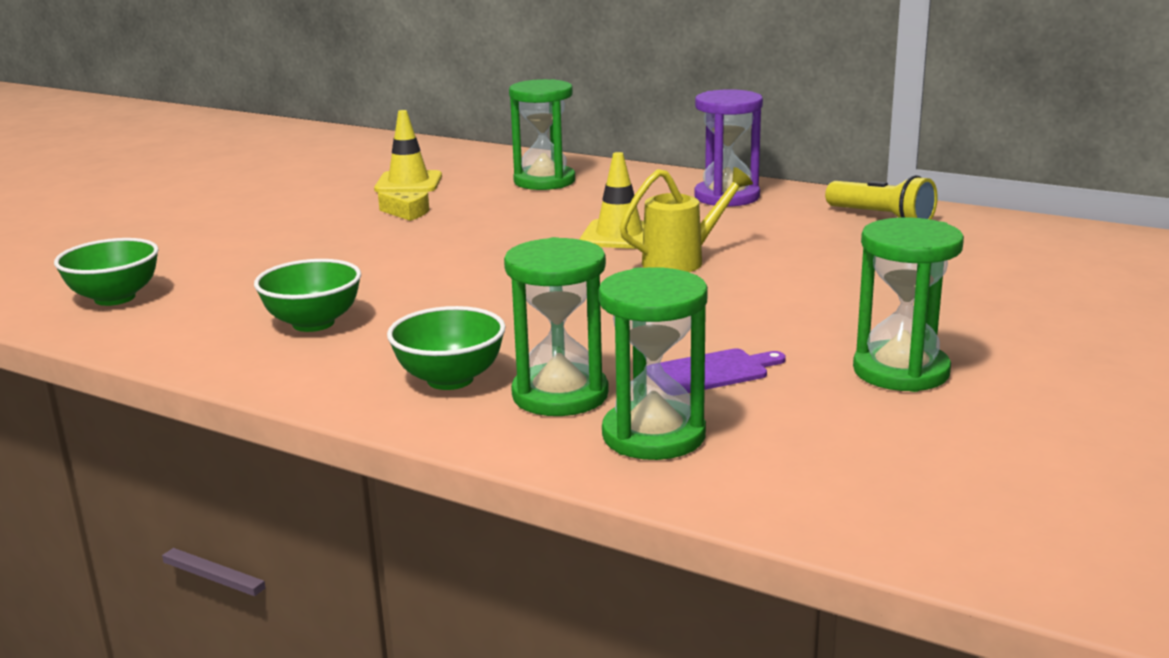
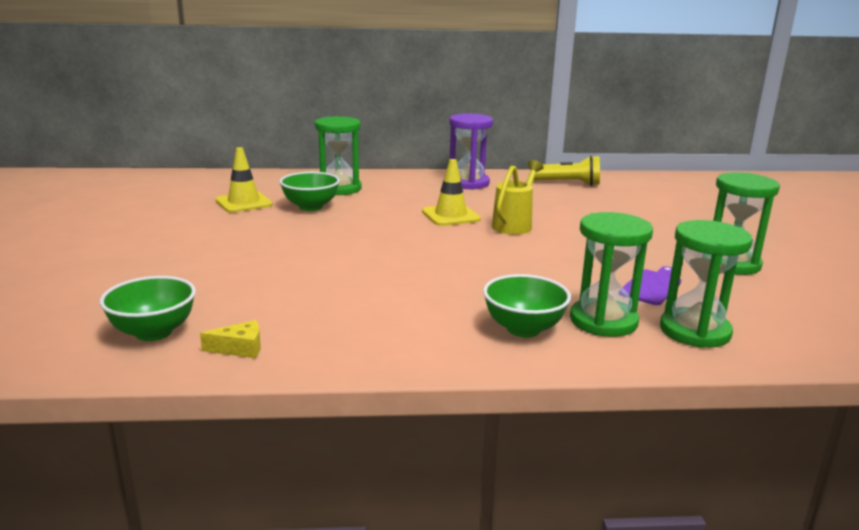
camera: 35 degrees left, 0 degrees up
(313, 323) = (359, 314): green bowl -> green bowl (310, 207)
(407, 213) = (283, 224): yellow cheese -> yellow cheese (240, 348)

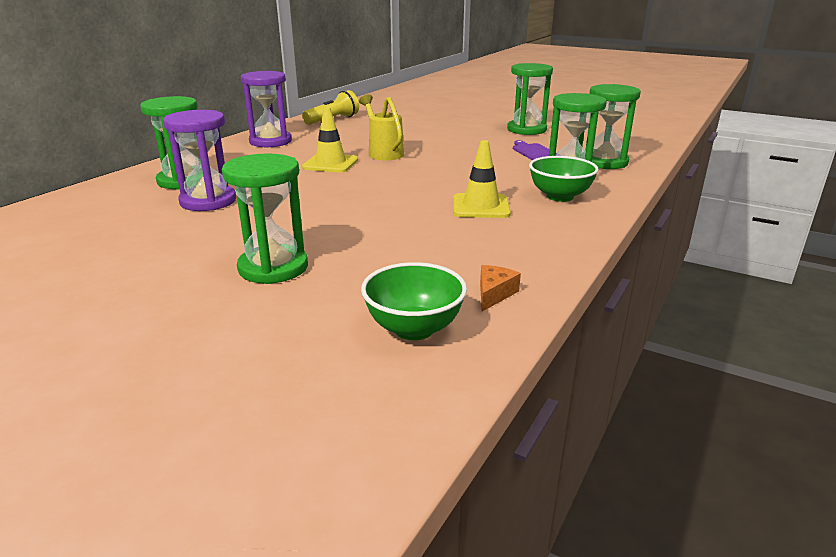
camera: 55 degrees left, 5 degrees up
(216, 260) = (273, 267): none -> green hourglass
(240, 348) = (494, 294): yellow cheese -> orange cheese
(244, 203) = (130, 225): yellow traffic cone -> yellow traffic cone (481, 206)
(310, 207) = (208, 201): green bowl -> purple hourglass

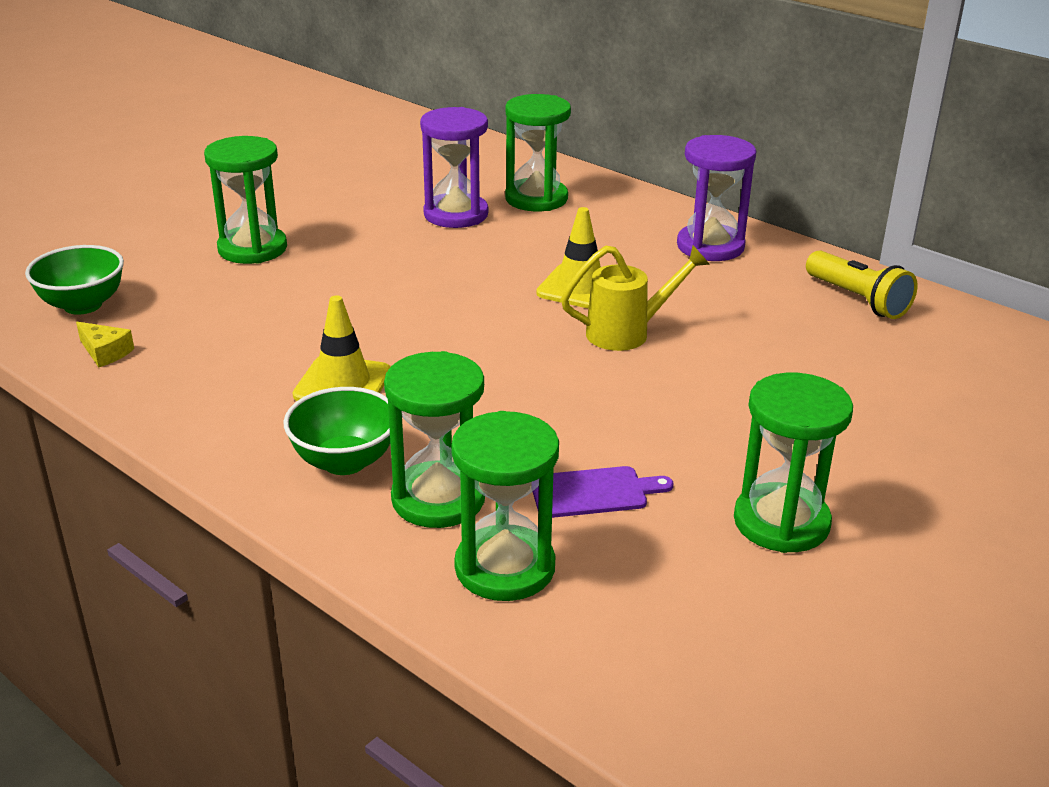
camera: 100 degrees right, 5 degrees up
(494, 294) = (105, 352): orange cheese -> yellow cheese

